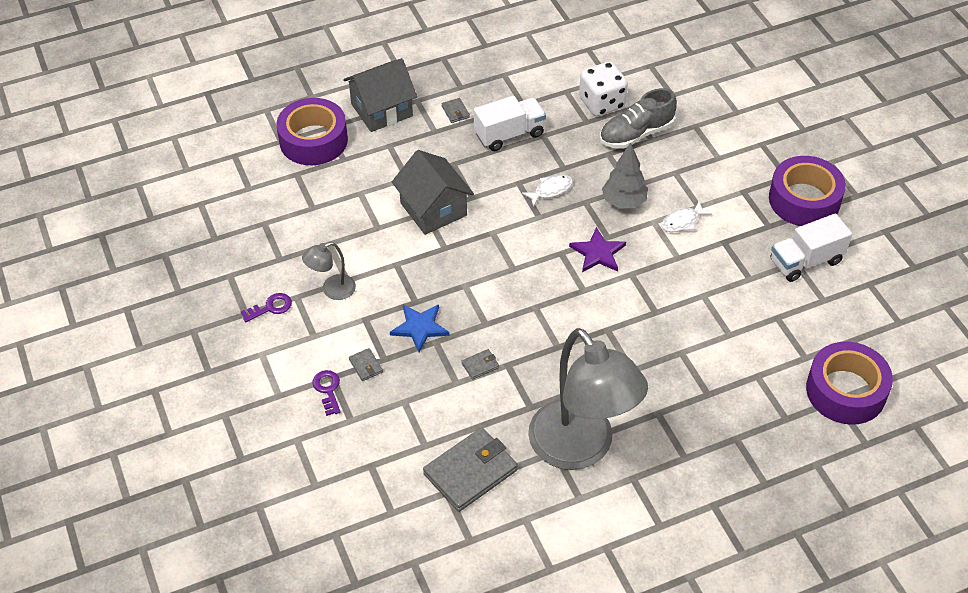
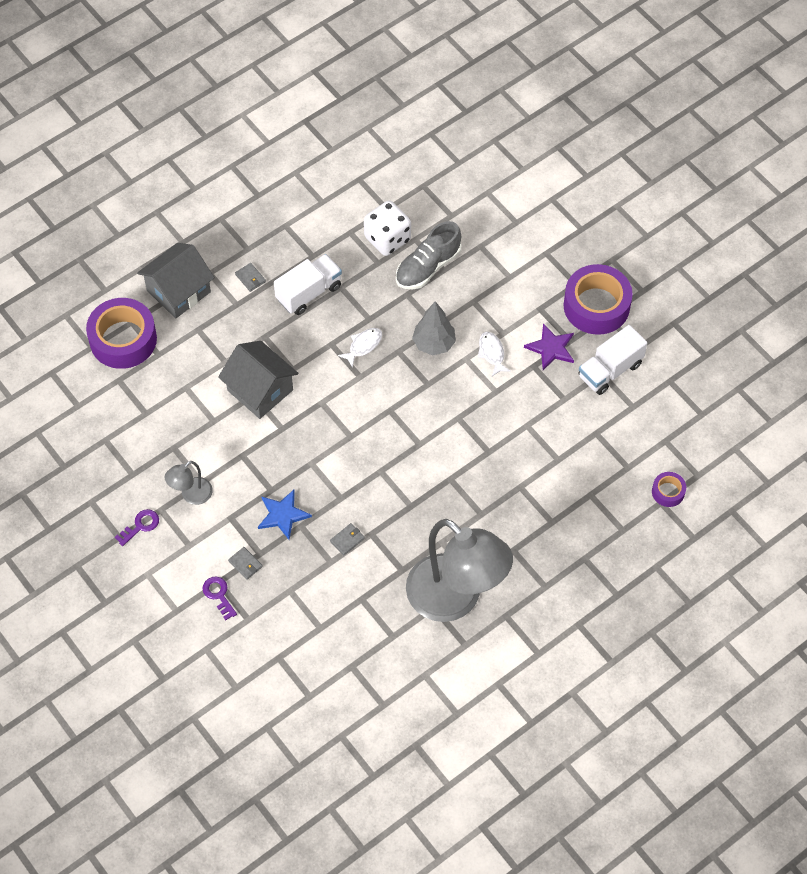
camera: 15 degrees left, 10 degrees up
(470, 472) = (366, 643): grey wallet -> none
(598, 253) = (423, 403): purple star -> purple star (551, 348)
(682, 222) = (492, 353): white fish -> white fish turned 120 degrees clockwise
(845, 391) = (668, 492): purple tape -> purple tape, size x0.47

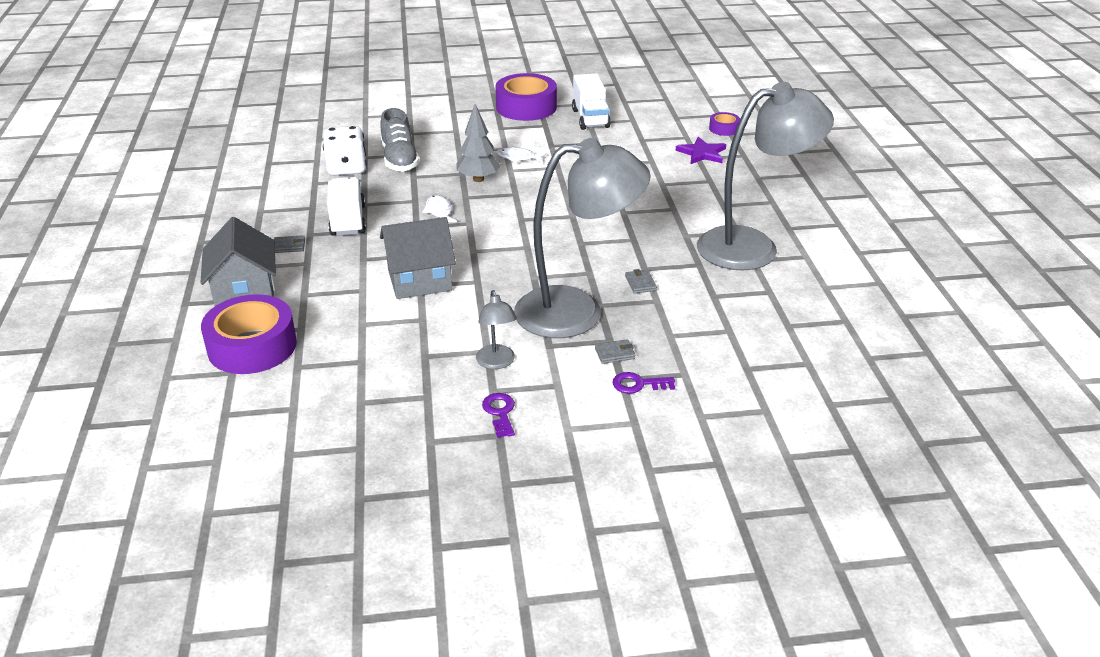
camera: 60 degrees left, 25 degrees down
(282, 515) = (577, 311): blue star -> grey lamp
(551, 348) = (543, 134): purple star -> purple star (702, 153)

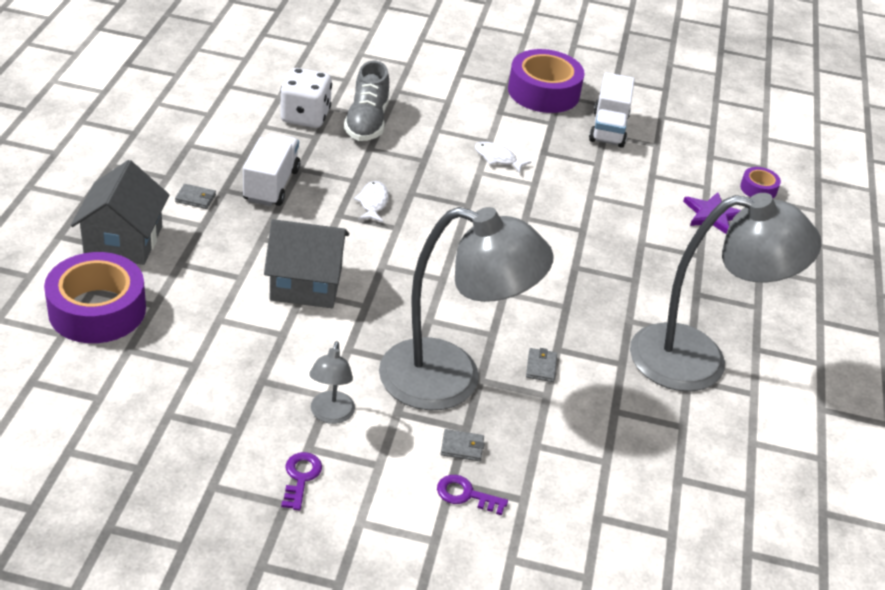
camera: 15 degrees right, 5 degrees up
(478, 179) = (438, 173): grey tree -> none

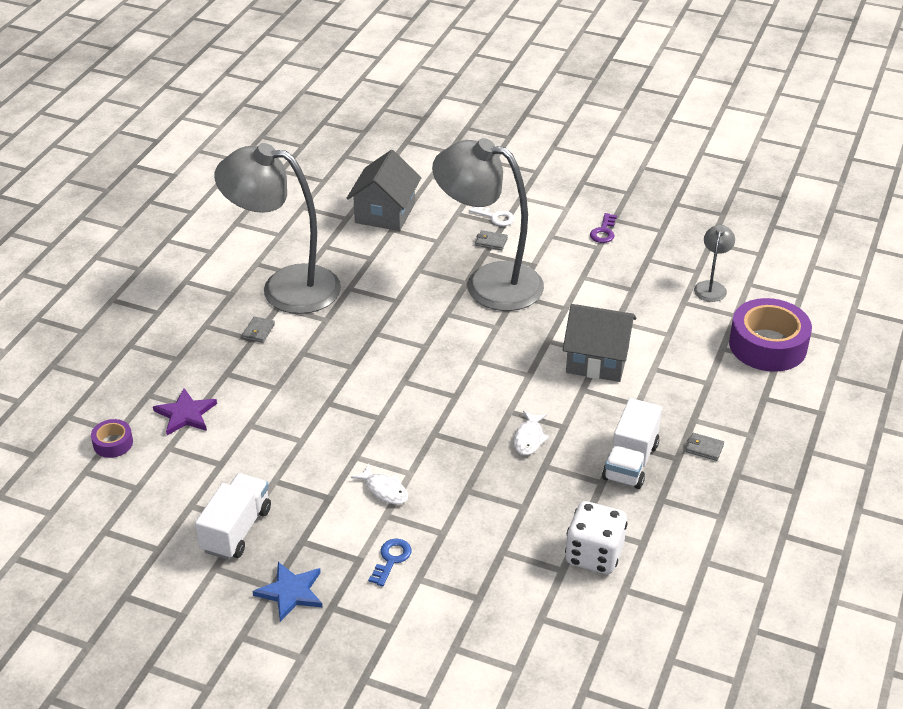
camera: 165 degrees left, 0 degrees up
(123, 240) = (762, 405): grey house -> grey house (385, 213)
(330, 415) = (582, 265): grey lamp -> grey lamp (711, 287)
(367, 122) = (522, 545): grey shoe -> none
(466, 495) = (495, 217): purple key -> white key
(473, 112) = (391, 559): none -> blue key
(541, 367) = (415, 288): grey wallet -> grey wallet (258, 331)
(543, 92) = (290, 592): purple tape -> blue star

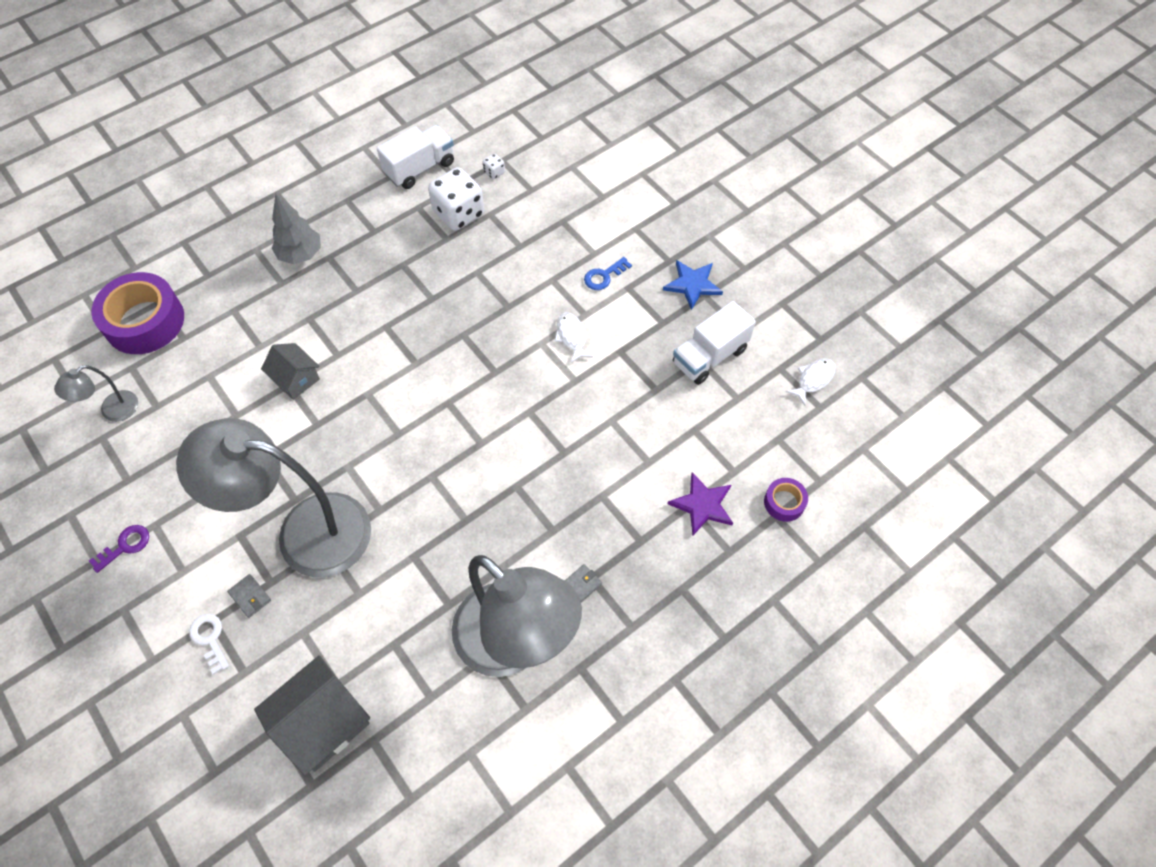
camera: 150 degrees left, 20 degrees up
(489, 283) = (305, 532): grey lamp -> grey lamp turned 135 degrees clockwise
(529, 438) = (422, 328): white fish -> white fish (813, 380)
(597, 360) = (296, 379): grey house -> grey house, size x0.61
(599, 619) = (494, 172): none -> white dice
(630, 462) = (365, 270): white truck -> white truck (420, 168)
(704, 448) = (301, 255): grey wallet -> grey tree

